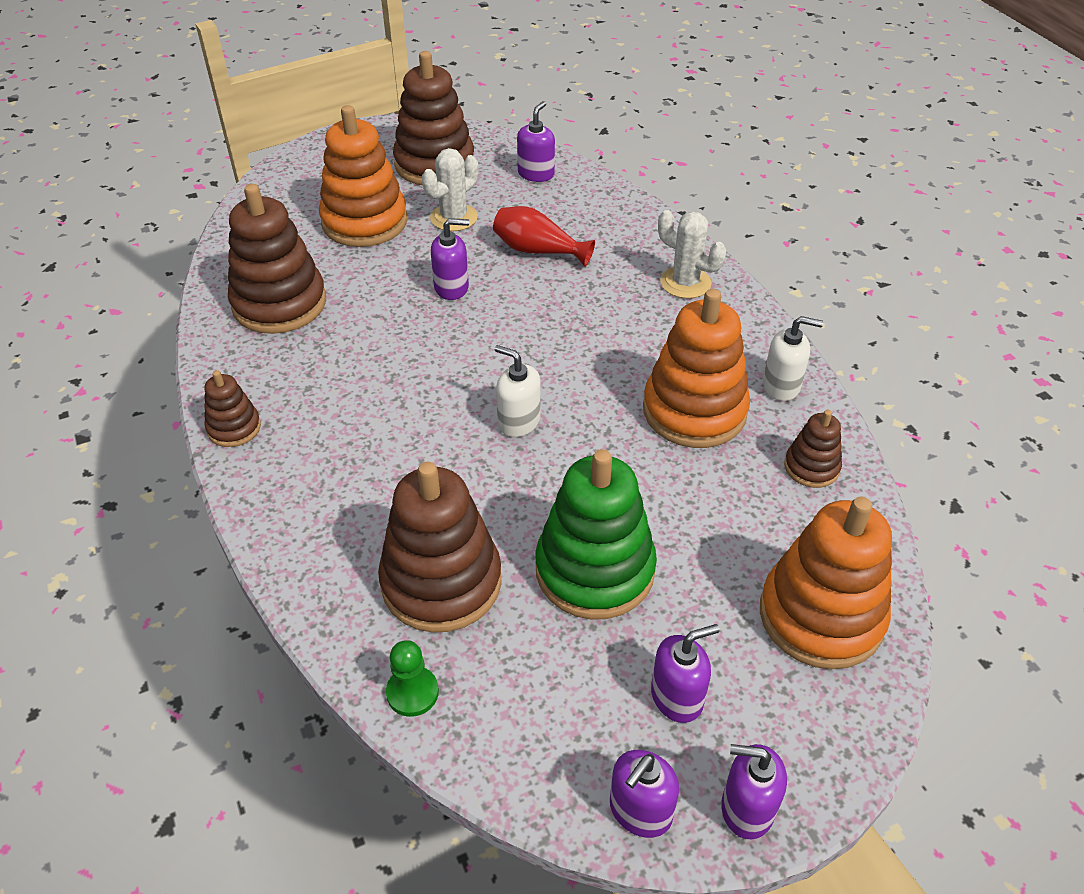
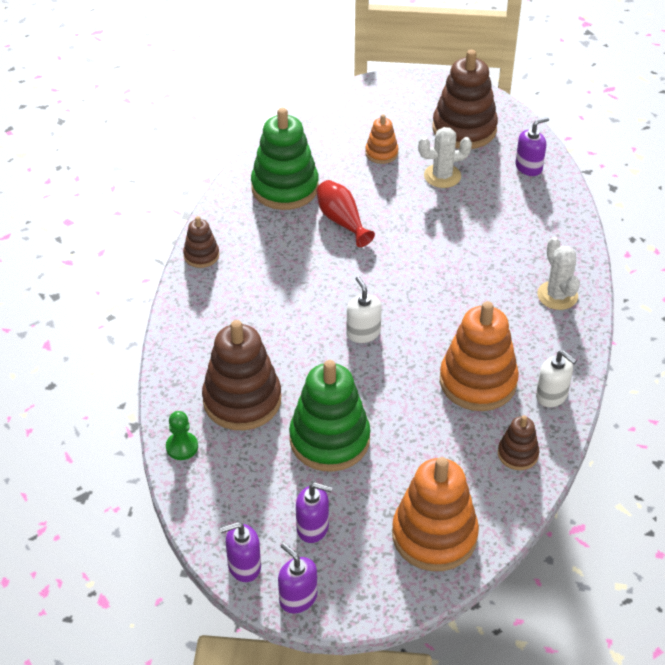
camera: 35 degrees right, 0 degrees up
(279, 303) = (285, 188): brown stacking toy -> green stacking toy
(364, 222) = (381, 153): orange stacking toy -> orange stacking toy, size x0.50
(452, 287) = (398, 226): purple soap dispenser -> none
(537, 251) = (477, 226): red vase -> red vase (342, 221)

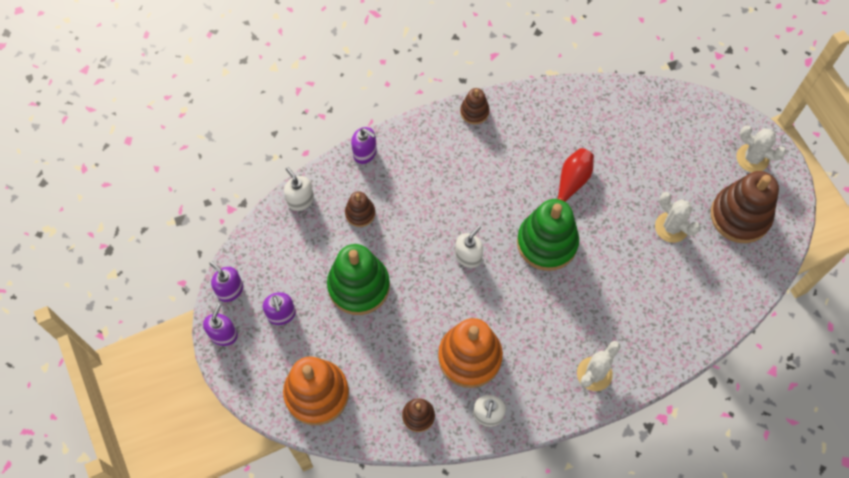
camera: 60 degrees right, 20 degrees up
(182, 447) = (300, 200): green pawn -> white soap dispenser
(242, 400) = (360, 213): brown stacking toy -> brown stacking toy, size x0.50
(285, 188) = (580, 125): green stacking toy -> green stacking toy (547, 243)
(381, 153) = (666, 170): orange stacking toy -> none
(413, 96) = (752, 158): none -> white cactus
(529, 167) = (729, 286): purple soap dispenser -> purple soap dispenser (365, 153)

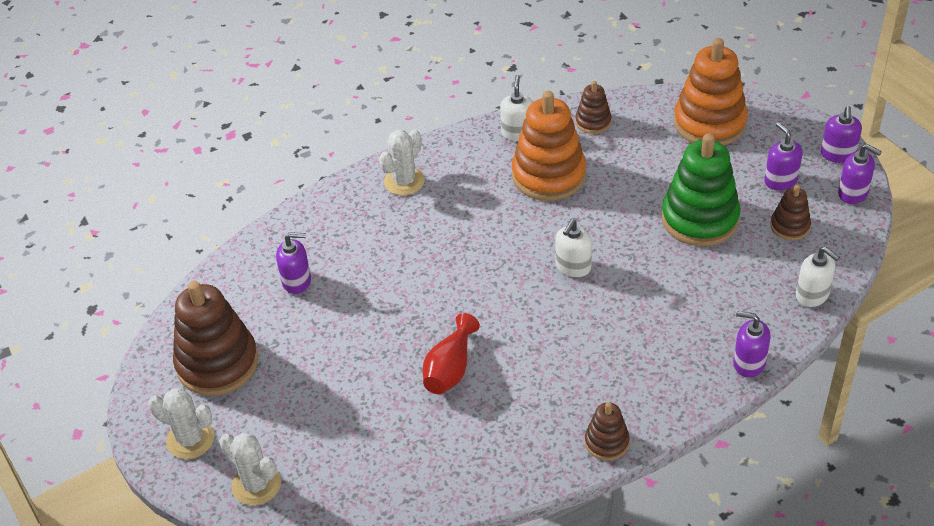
camera: 175 degrees right, 20 degrees down
(360, 213) = (727, 292): brown stacking toy -> brown stacking toy (790, 226)
(547, 243) = (475, 296): green stacking toy -> none
(671, 227) = (311, 336): white cactus -> white cactus (256, 484)
(684, 281) = (297, 281): none -> purple soap dispenser

